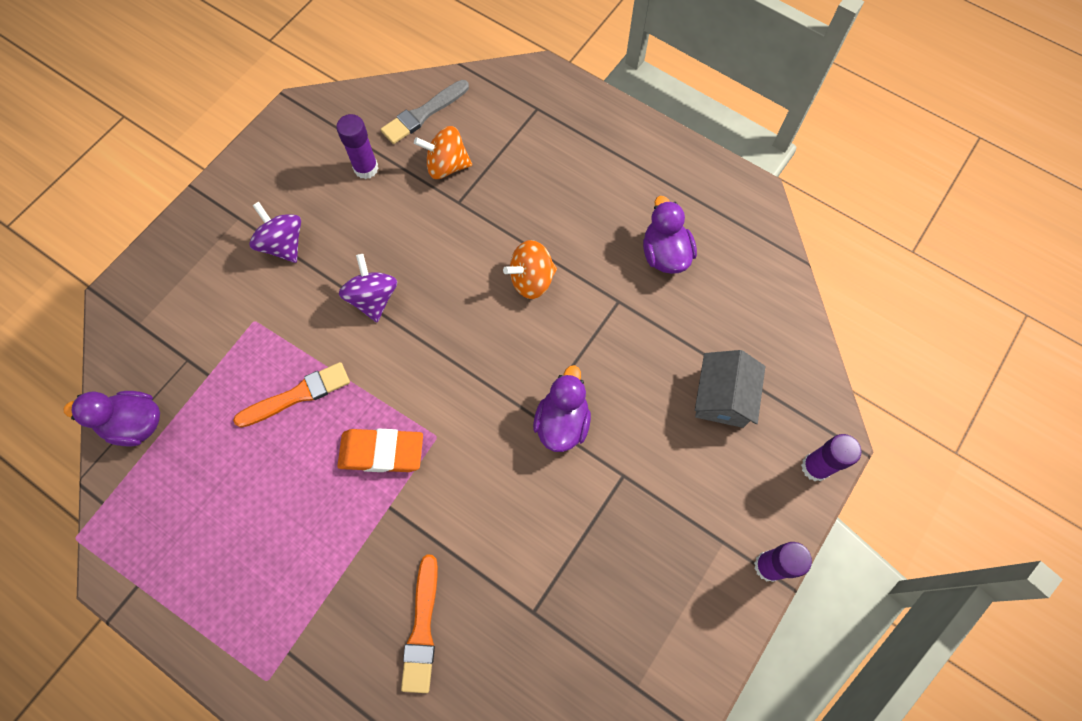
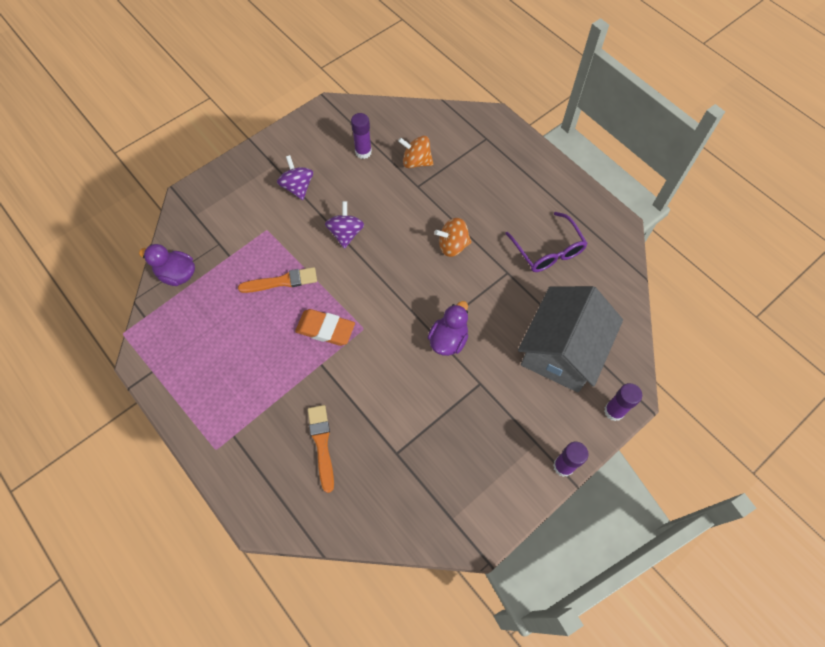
camera: 15 degrees right, 5 degrees down
(422, 628) = (322, 444): orange brush -> orange brush turned 150 degrees clockwise
(423, 114) = (410, 126): grey brush -> none
(665, 254) = (547, 250): purple duck -> purple glasses
(722, 397) = (562, 350): grey house -> grey house, size x1.82

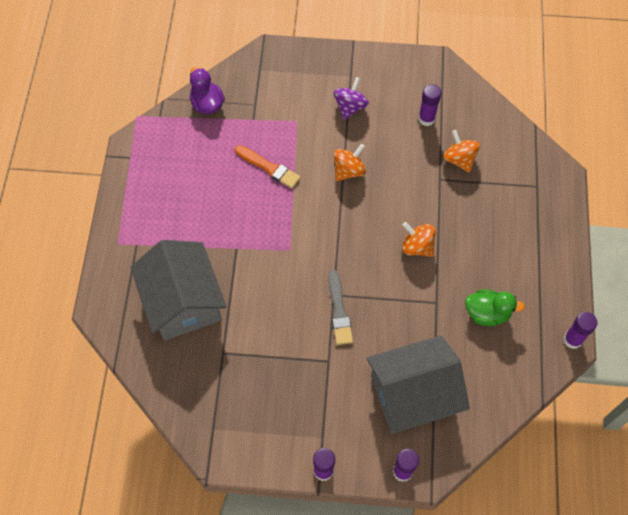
camera: 45 degrees right, 0 degrees up
(322, 444) = (183, 301): orange brush -> grey house
(325, 329) = (264, 227): orange eraser -> none
(346, 233) = (348, 171): purple spinning top -> orange spinning top
(448, 340) = (339, 311): purple duck -> grey brush
(547, 250) = (487, 313): purple glasses -> green duck
(617, 219) = (572, 340): none -> purple glue stick

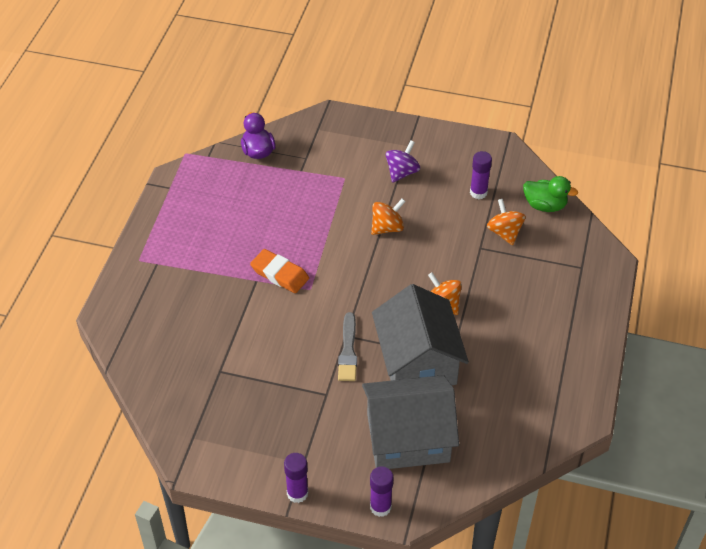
camera: 10 degrees right, 15 degrees down
(183, 301) = (191, 320): grey house -> grey house (417, 361)
(257, 238) = (279, 274): none -> orange eraser
(269, 168) = (307, 214): orange brush -> none
(487, 313) = (503, 375): green duck -> green duck (545, 205)
(572, 340) = (590, 412): purple glue stick -> none

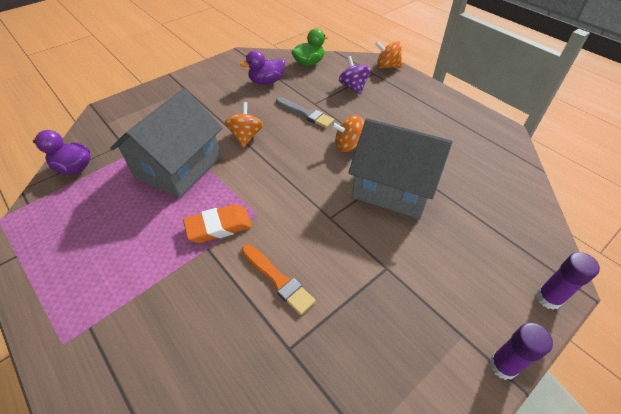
camera: 55 degrees left, 0 degrees up
(264, 336) = (278, 280): none -> orange brush
(348, 351) = (348, 225): grey brush -> grey brush (305, 114)
(402, 172) = (205, 104): purple spinning top -> purple spinning top (353, 87)
(408, 437) = (473, 235): grey house -> grey house (178, 167)
(478, 192) = (266, 81): purple glue stick -> purple duck
(504, 233) = (313, 88): orange spinning top -> orange spinning top (387, 66)

